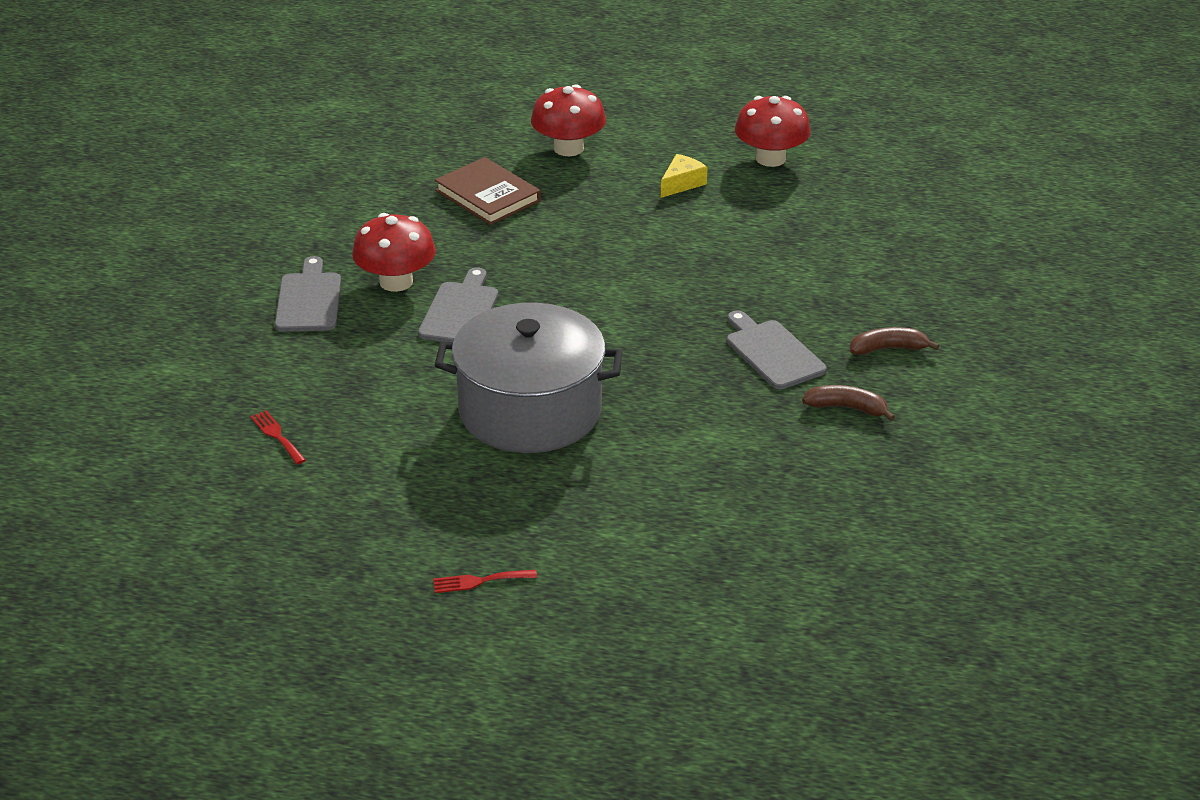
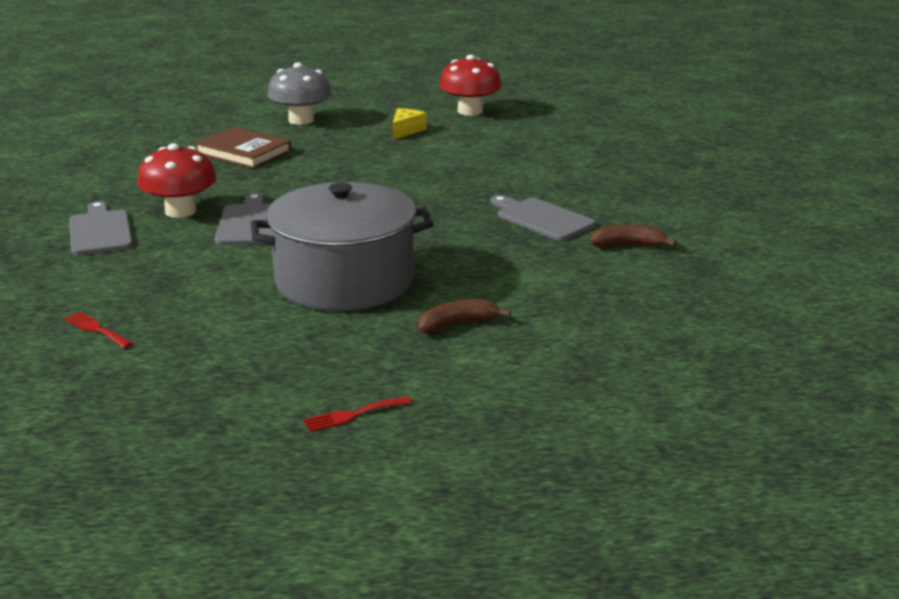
camera: 15 degrees left, 10 degrees down
(568, 148) = (301, 120): red mushroom -> grey mushroom
(888, 349) = (636, 206): brown banana -> brown banana (457, 324)

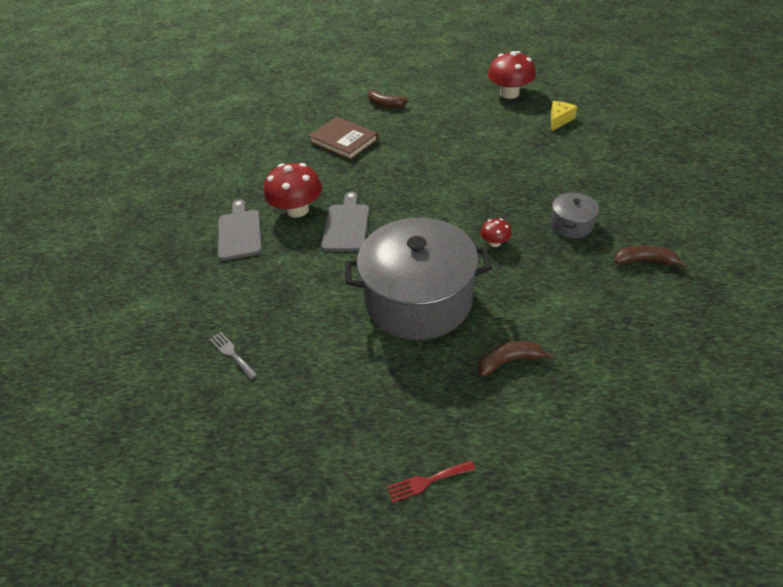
camera: 10 degrees right, 20 degrees up
(96, 329) = (232, 353): red fork -> grey fork
(301, 120) = (385, 104): grey mushroom -> brown banana
(406, 130) = (462, 116): yellow cheese -> yellow cheese (559, 120)
(444, 234) = (494, 242): none -> red mushroom
(541, 218) = (571, 224): grey cutting board -> grey pot

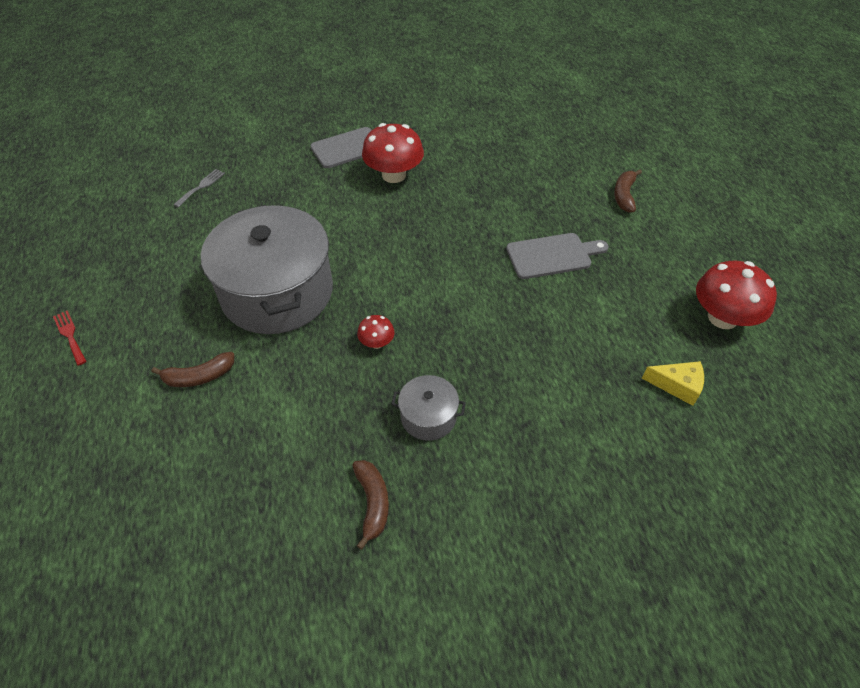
camera: 70 degrees right, 5 degrees up
(344, 141) = (527, 179): brown book -> none
(346, 225) = (378, 215): grey cutting board -> grey cutting board (552, 256)
(509, 361) = (199, 377): brown banana -> brown banana turned 105 degrees clockwise

